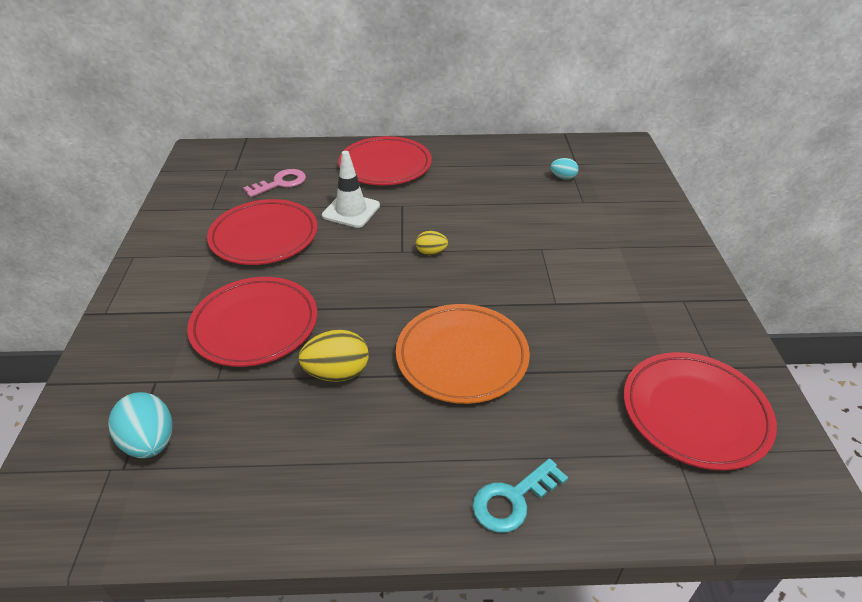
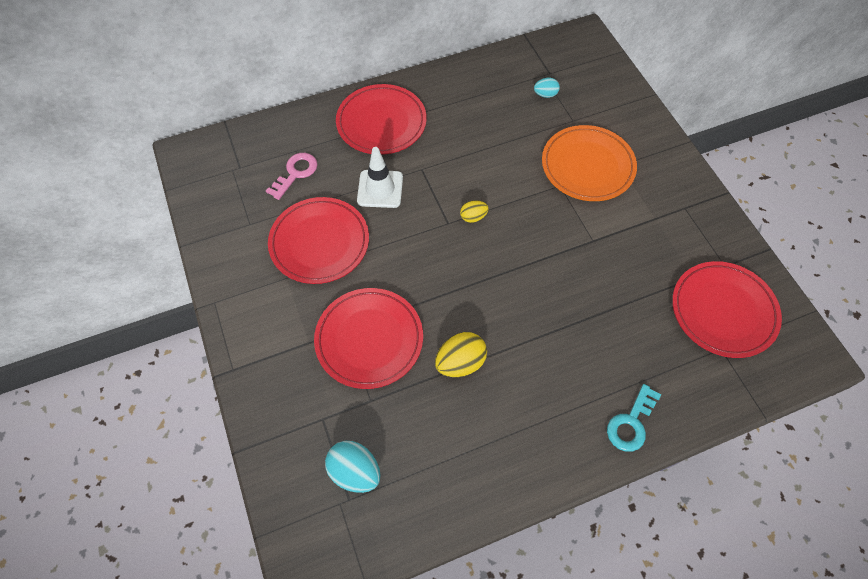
camera: 20 degrees left, 20 degrees up
(462, 357) = (545, 316): orange plate -> orange plate (587, 166)

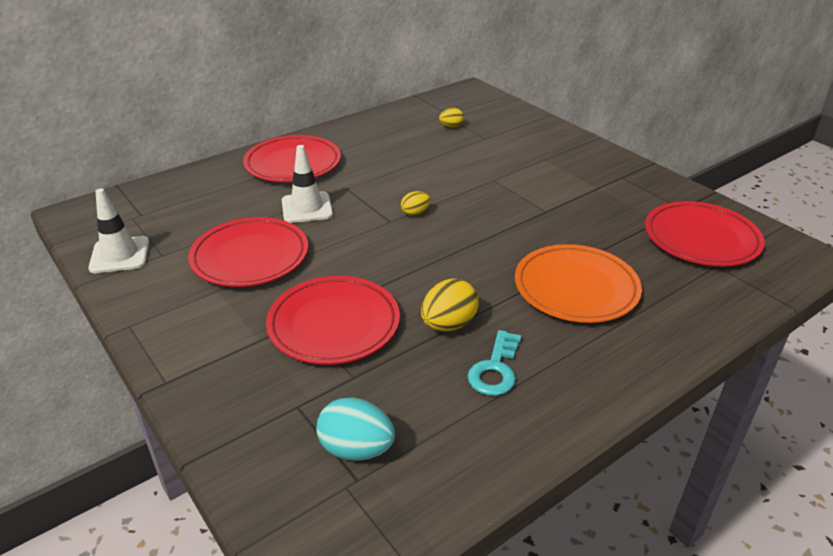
camera: 15 degrees left, 25 degrees down
(216, 216) = (120, 255): none -> white traffic cone
(295, 173) = (208, 210): pink key -> none
(545, 94) = (451, 126): turquoise egg -> yellow egg
(587, 166) = (514, 164): orange plate -> orange plate (576, 288)
(631, 423) = (661, 339): turquoise key -> turquoise key (495, 369)

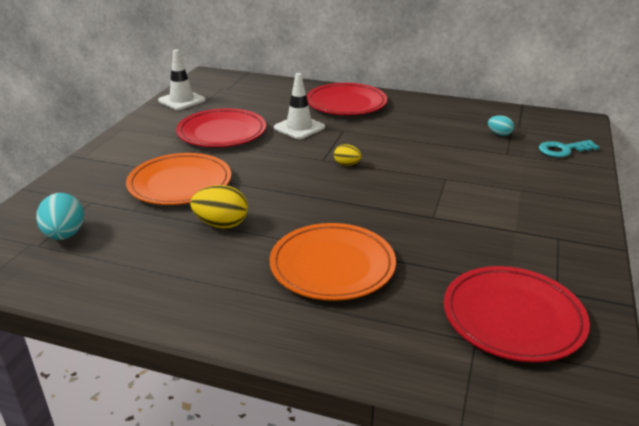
camera: 55 degrees right, 5 degrees down
(334, 324) = (180, 184): red plate -> orange plate
(451, 126) = (499, 134): yellow egg -> turquoise egg
(495, 369) = (187, 260): turquoise key -> turquoise key (563, 150)

